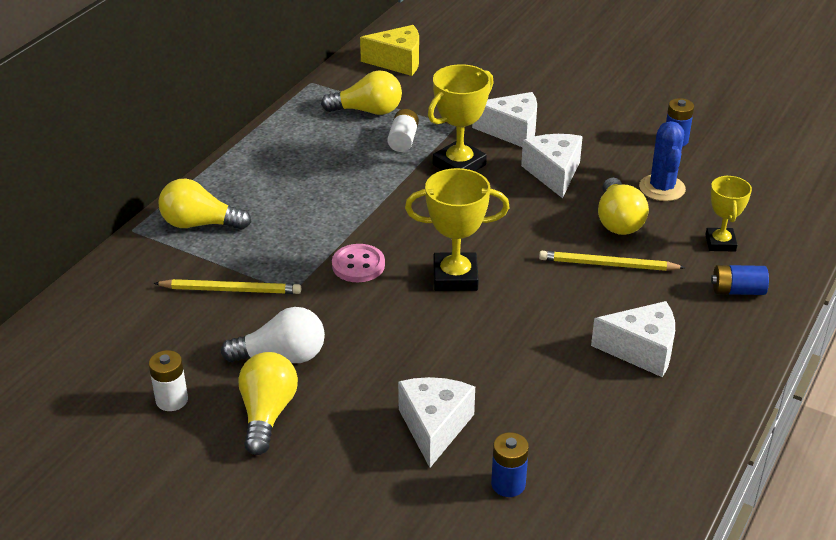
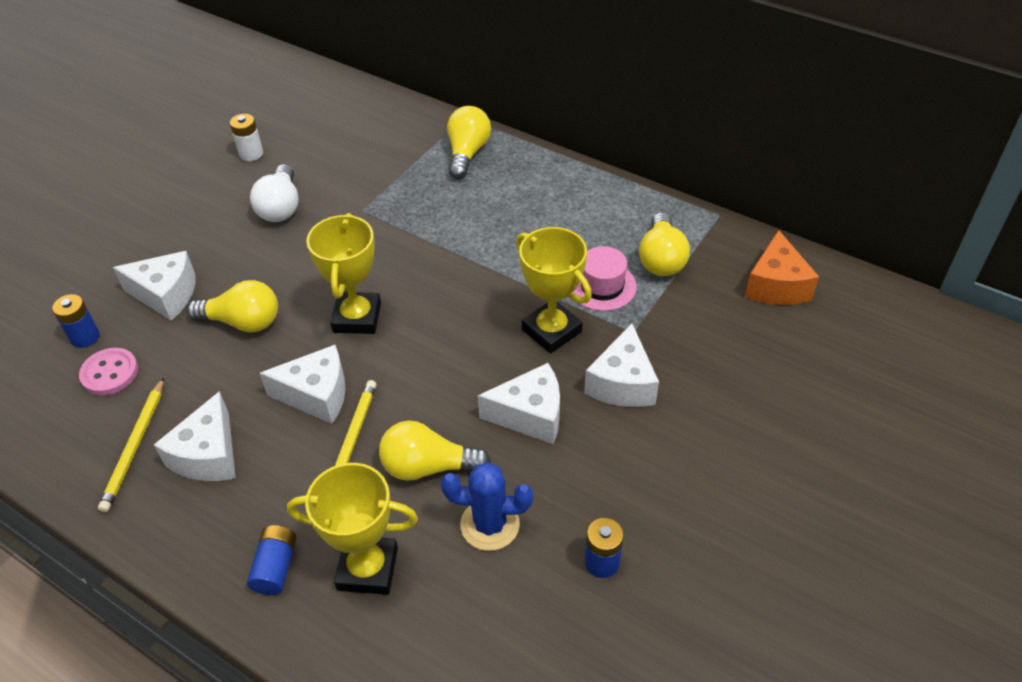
camera: 95 degrees right, 10 degrees up
(231, 290) = (372, 175): yellow pencil -> yellow pencil (135, 446)
(267, 413) = (218, 201): yellow light bulb -> yellow light bulb (243, 322)
(358, 265) = (389, 251): pink button -> pink button (110, 373)
(398, 62) = (776, 285): yellow cheese -> orange cheese
(403, 140) = (602, 286): white battery -> pink hat
(556, 291) = (317, 395): none -> white cheese
(720, 243) = (368, 569): yellow trophy -> yellow trophy, size x1.56

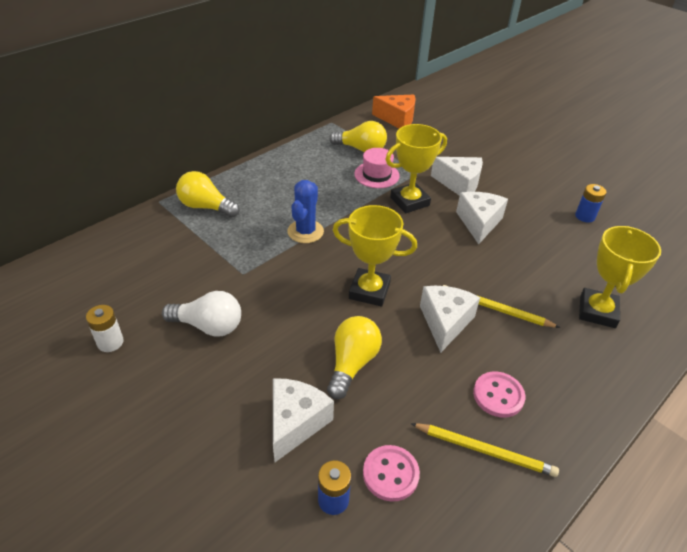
camera: 80 degrees left, 5 degrees down
(208, 455) = (498, 395): white cheese -> pink button
(275, 567) = (600, 359): blue battery -> none
(428, 467) = (516, 273): yellow light bulb -> none
(490, 525) = (561, 253): blue cactus -> blue cactus (305, 231)

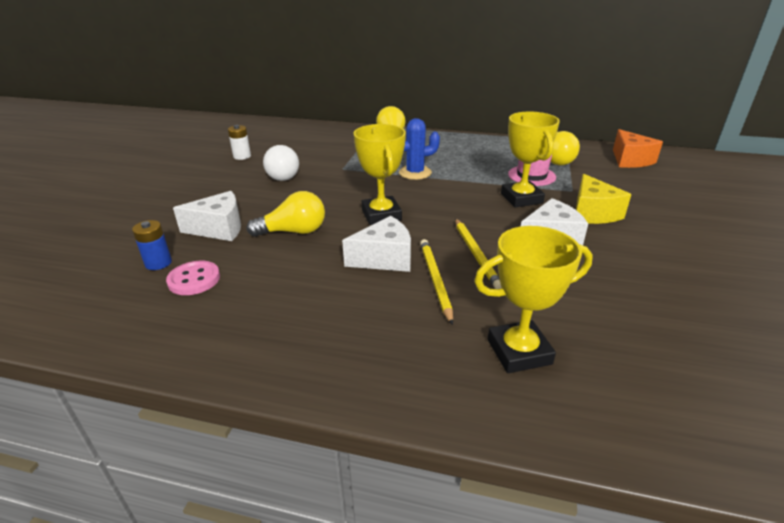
camera: 60 degrees right, 10 degrees down
(409, 201) = (521, 198): yellow trophy -> yellow trophy turned 45 degrees clockwise
(459, 184) = (592, 213): white cheese -> yellow cheese
(484, 450) = (246, 320): yellow pencil -> yellow pencil (476, 254)
(498, 395) = (319, 311): pink button -> none
(585, 216) = (687, 303): blue battery -> none

